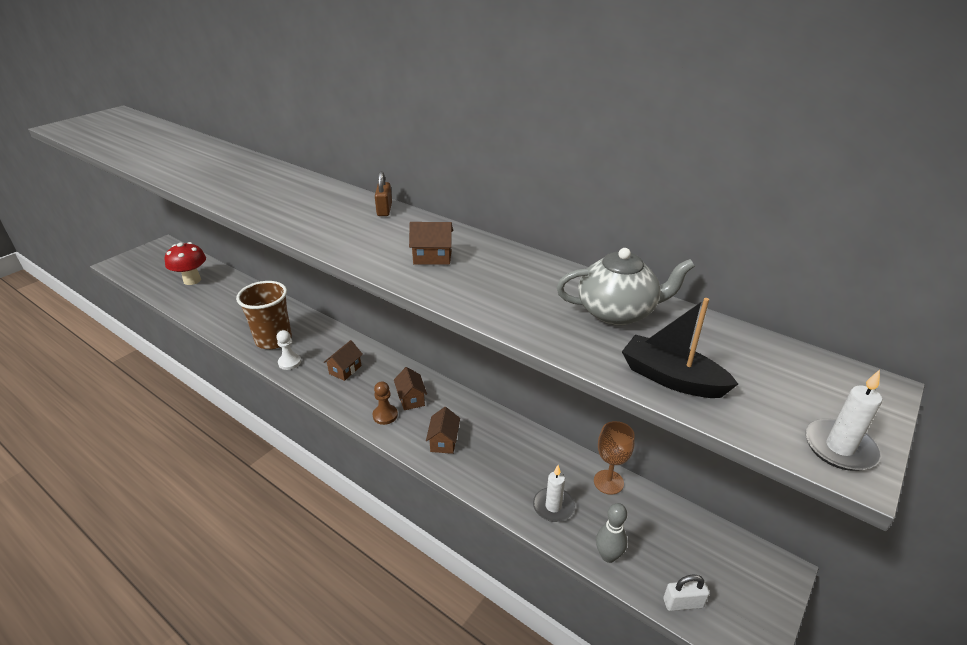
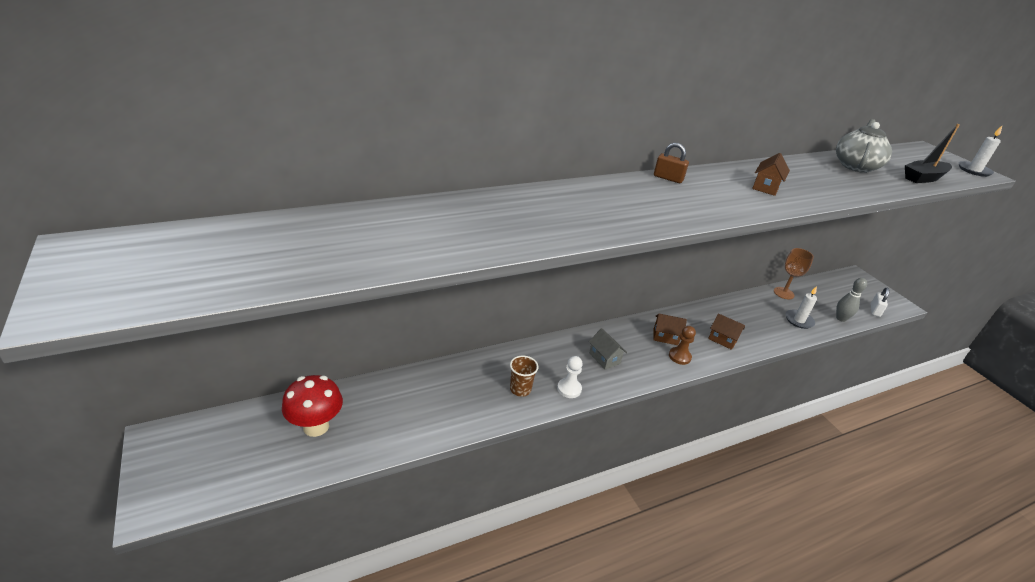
camera: 65 degrees left, 0 degrees up
(273, 340) = (520, 389): brown cup -> brown cup, size x0.52
(345, 370) = (604, 358): brown house -> grey house

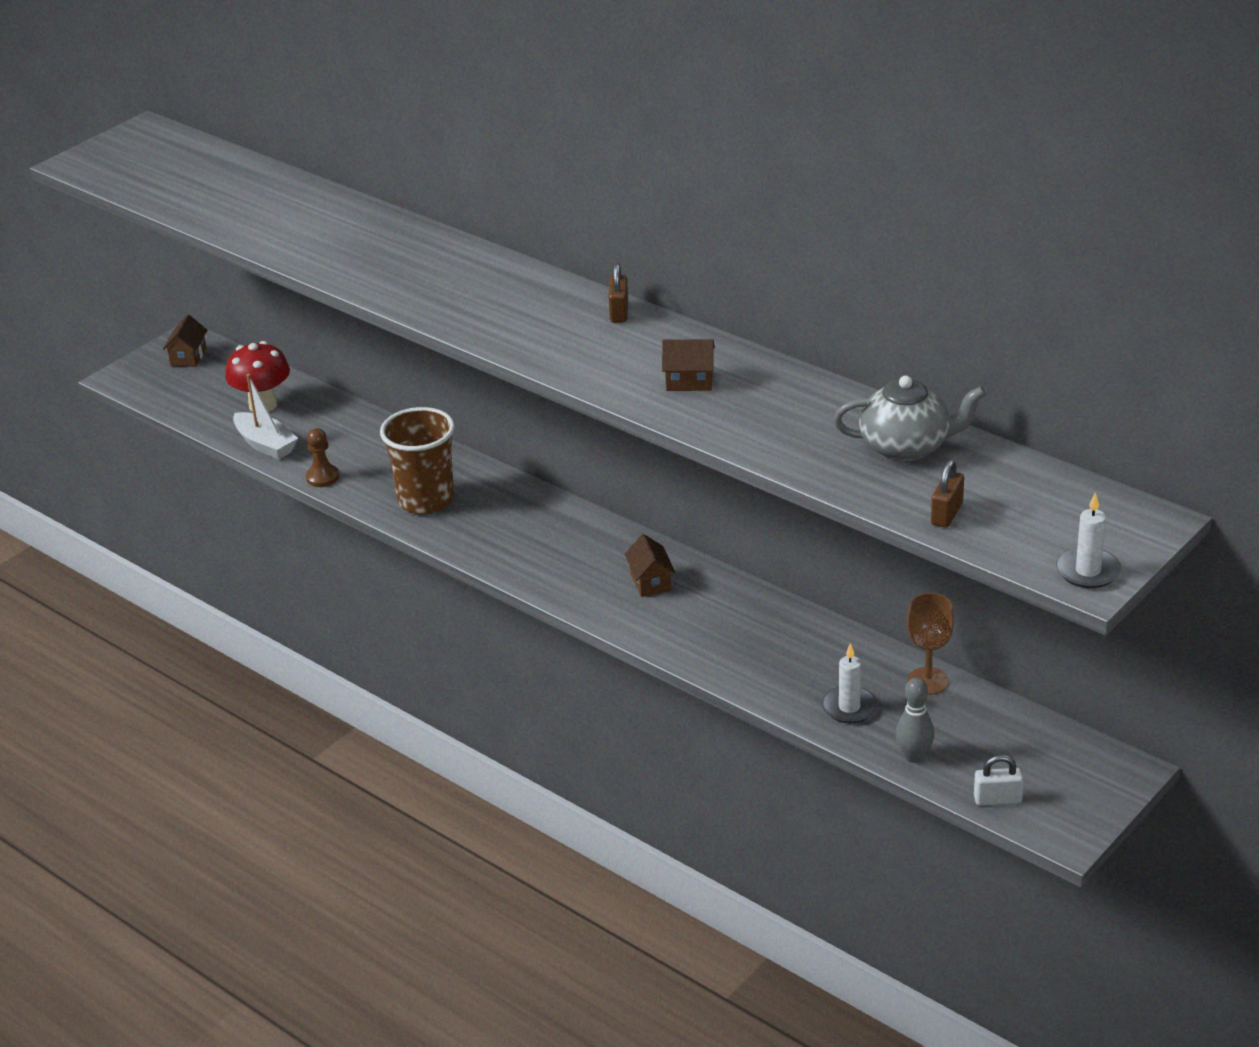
camera: 70 degrees right, 0 degrees up
(373, 445) = (265, 444): none -> white boat
(520, 389) = (426, 500): brown cup -> brown cup, size x1.92
(569, 389) = (459, 533): white pawn -> none
(604, 358) = (546, 543): grey house -> none
(679, 356) = (614, 603): brown pawn -> brown pawn (322, 477)
(722, 339) = (701, 635): brown house -> brown house (188, 357)
(923, 178) = (946, 514): black boat -> brown padlock

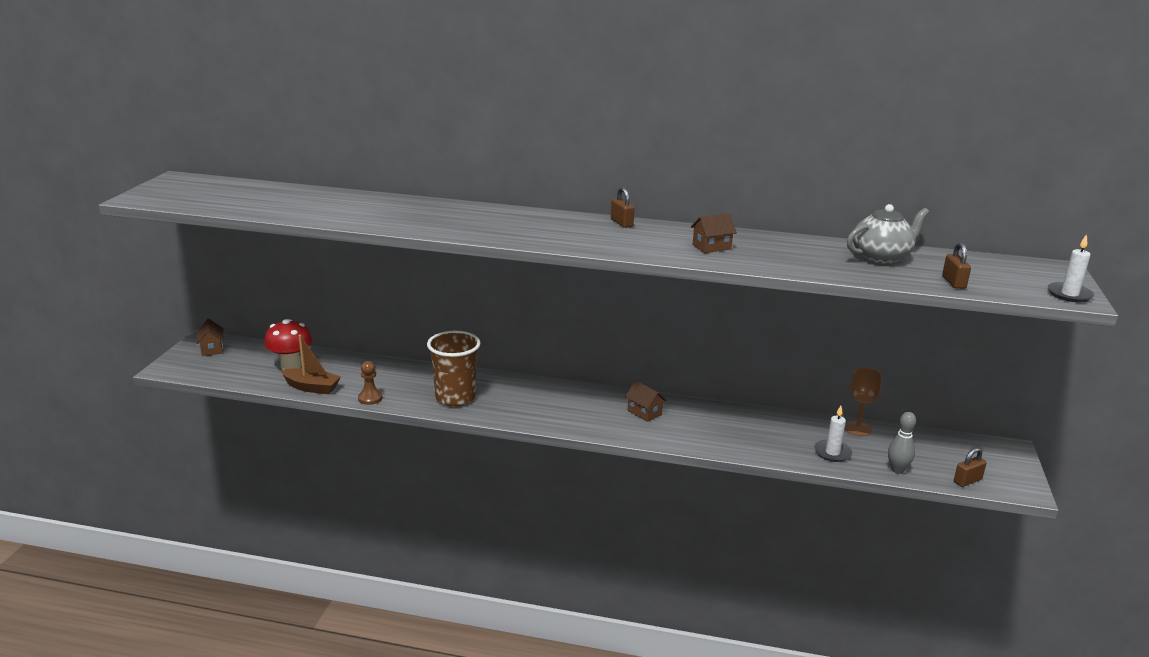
camera: 30 degrees left, 10 degrees down
(265, 444) = (312, 387): white boat -> brown boat
(997, 799) = (967, 481): white padlock -> brown padlock

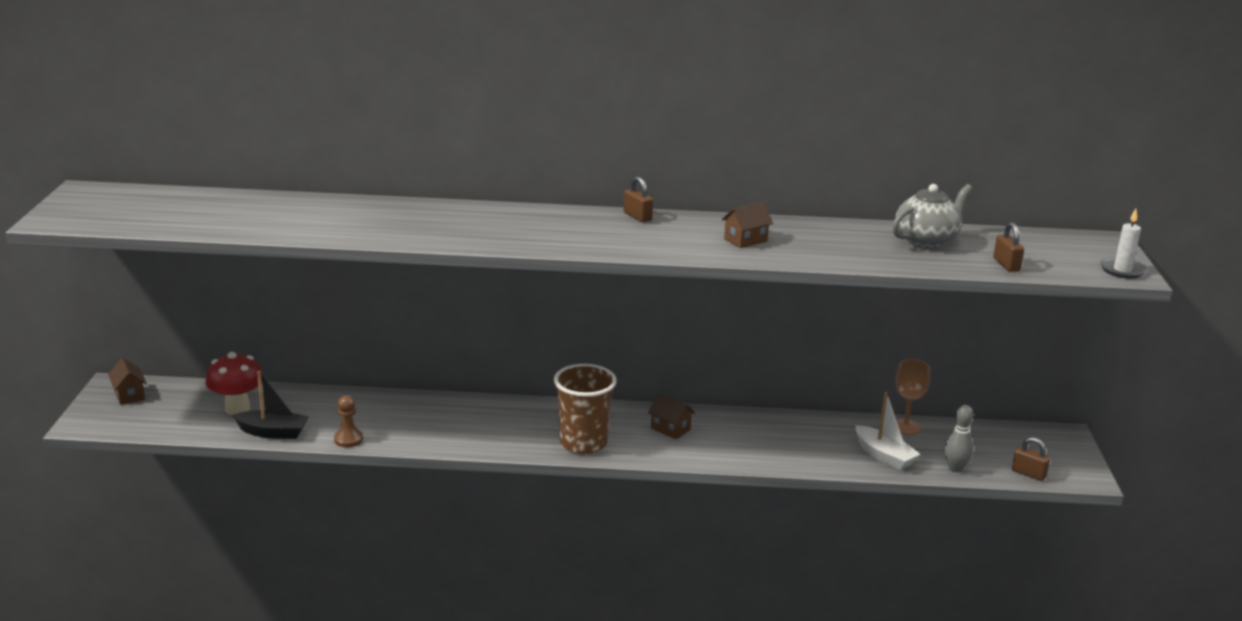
camera: 10 degrees left, 0 degrees up
(312, 387) = (273, 432): brown boat -> black boat
(455, 397) = (449, 430): brown cup -> brown cup (583, 443)
(832, 453) = (884, 456): white candle -> white boat
(967, 481) = (1028, 474): brown padlock -> brown padlock turned 75 degrees clockwise

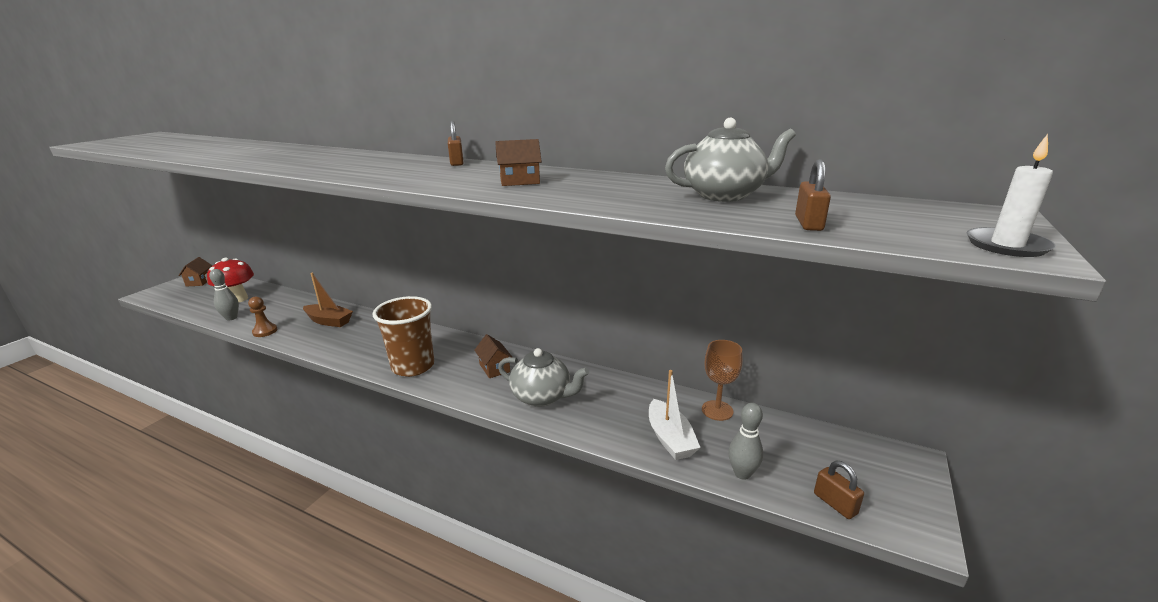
camera: 25 degrees right, 0 degrees up
(273, 432) = (231, 318): black boat -> grey bowling pin
(412, 414) = (329, 321): none -> brown boat
(745, 445) = (542, 397): none -> grey teapot

